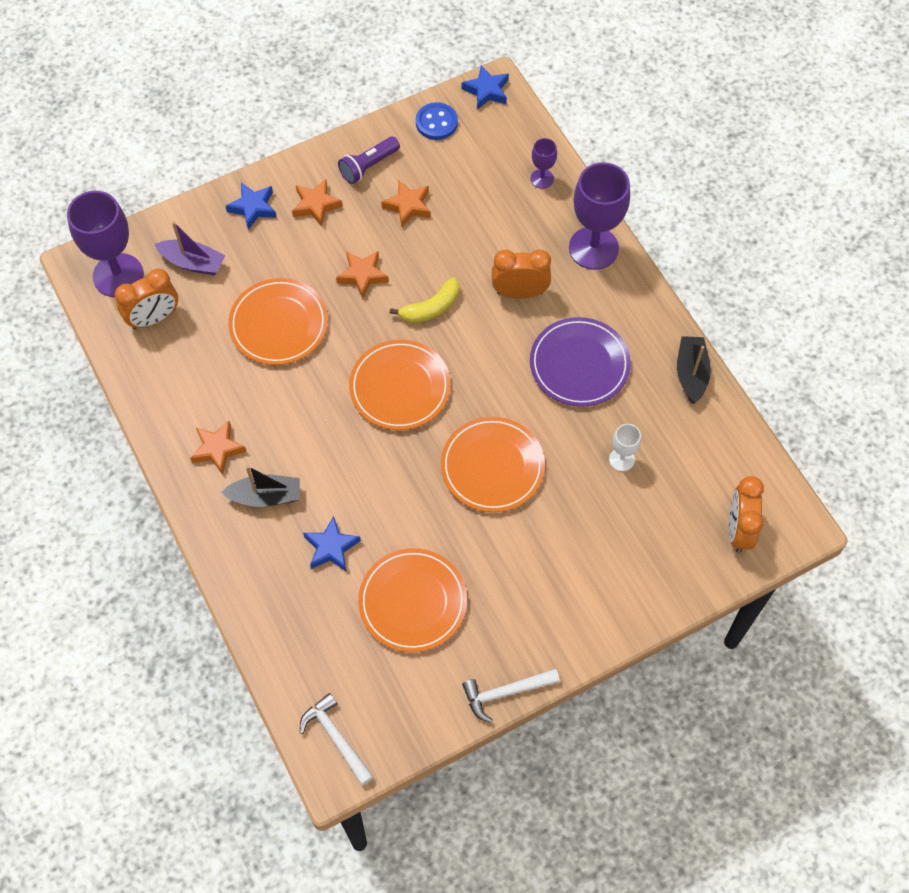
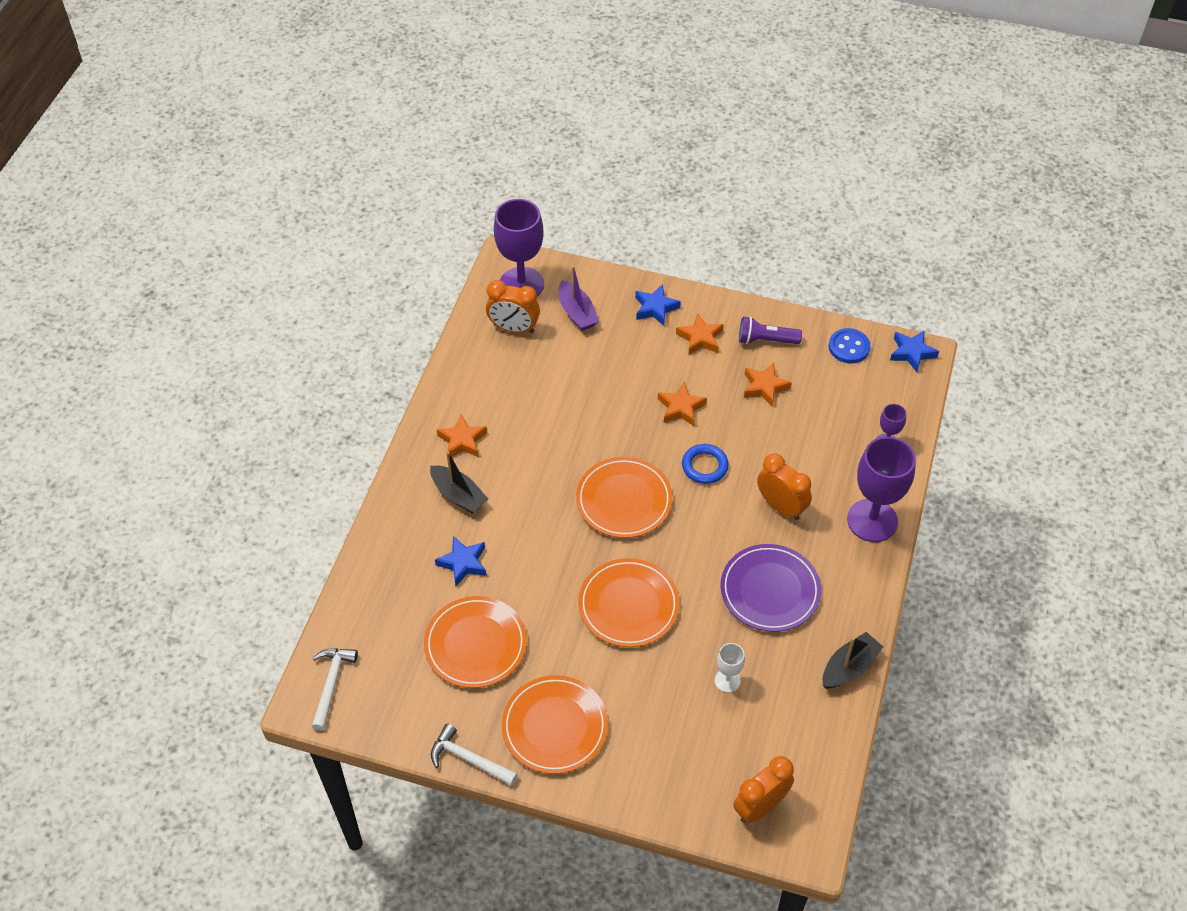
camera: 45 degrees right, 10 degrees down
(278, 324) = (589, 394): orange plate -> orange plate (555, 726)
(431, 308) = (704, 466): yellow banana -> blue ring

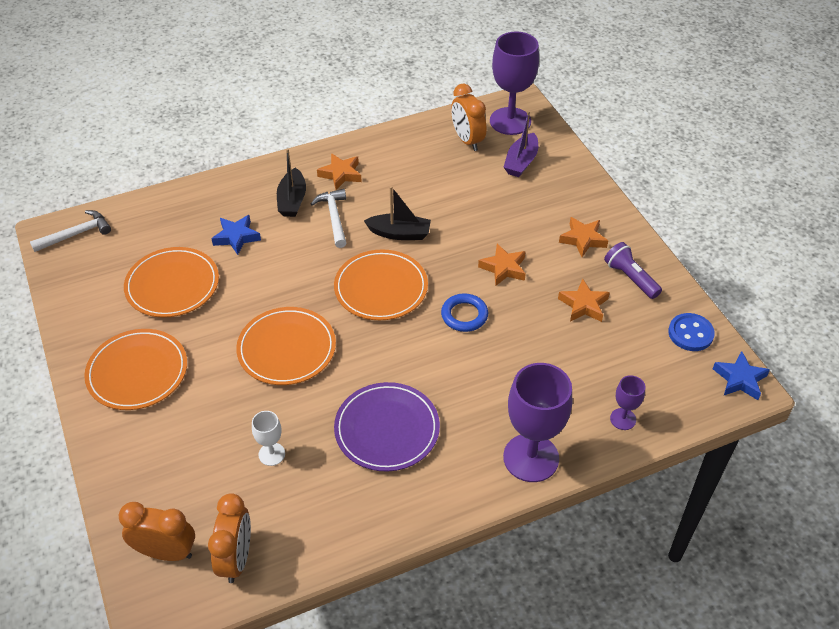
camera: 50 degrees right, 5 degrees down
(469, 759) = (70, 341): white hammer -> white hammer (334, 217)
(655, 308) = (579, 199): blue star -> none
(781, 506) = (477, 386): orange clock -> orange clock (236, 558)
(849, 667) = (361, 533): black boat -> black boat (399, 233)

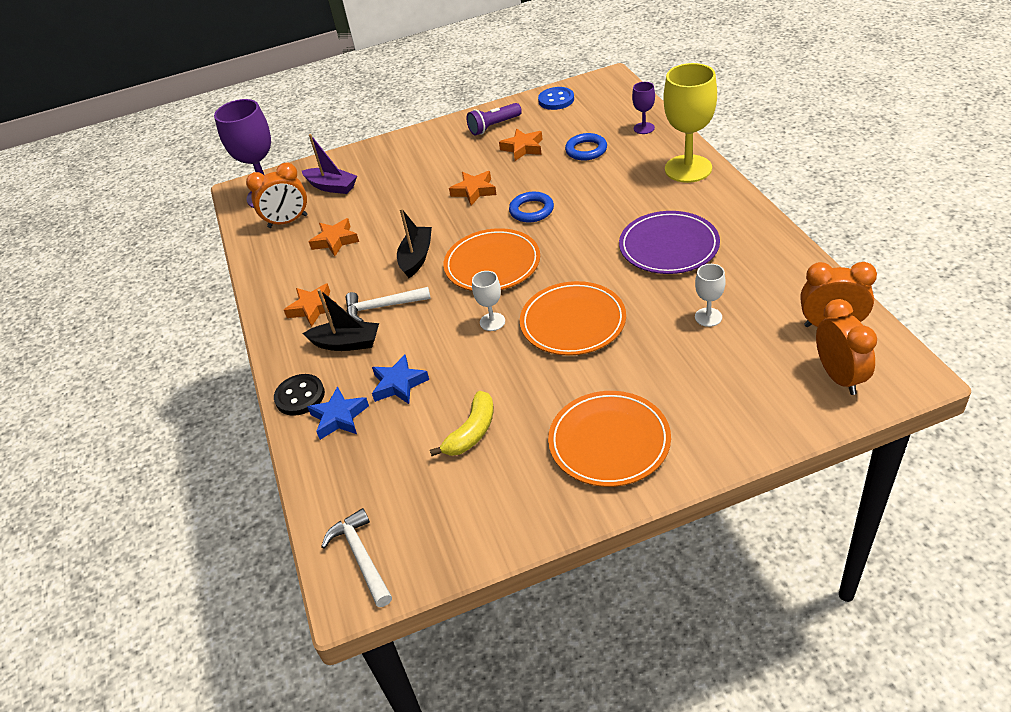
camera: 80 degrees left, 5 degrees down
(166, 552) = (839, 377): orange clock -> orange clock turned 150 degrees clockwise
(172, 285) = (472, 432): orange plate -> yellow banana
(238, 181) = (300, 396): none -> black button
(299, 292) = (492, 322): none -> white goblet
(531, 458) = (688, 169): purple goblet -> yellow goblet
(576, 362) = (586, 150): none -> blue ring
(583, 239) = (444, 150): orange star -> orange star (335, 241)
(740, 379) = (601, 81): blue star -> blue star (339, 417)

